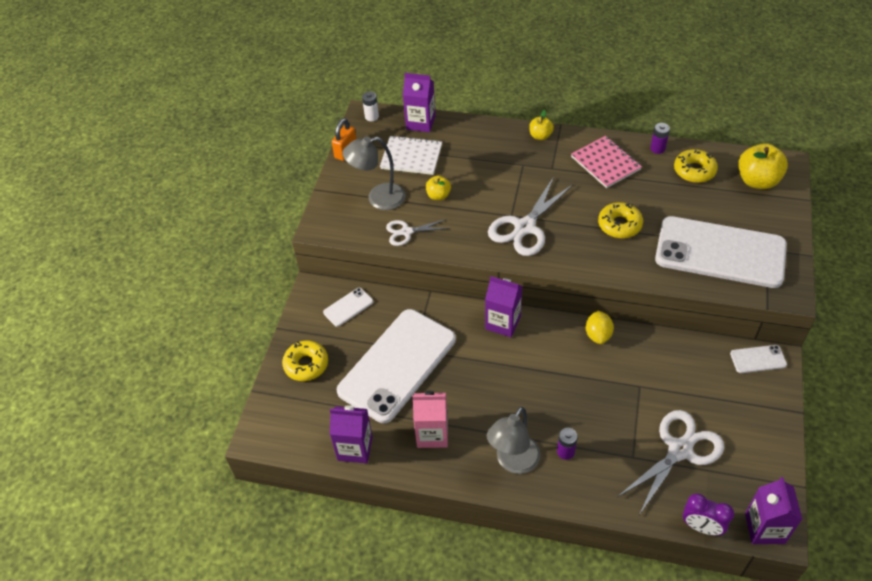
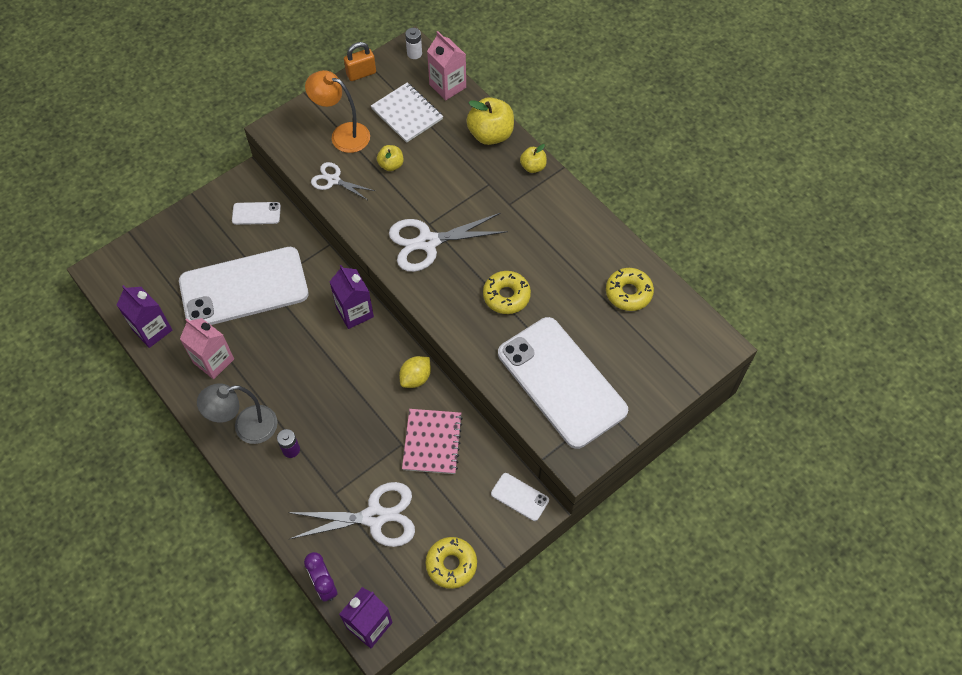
camera: 35 degrees right, 10 degrees up
(306, 364) = (182, 239): yellow donut -> yellow donut (451, 564)
(378, 198) = (343, 135): grey lamp -> orange lamp
(420, 122) = (447, 86): purple carton -> pink carton
(605, 163) = (559, 231): pink notebook -> pink notebook (432, 442)
(657, 148) = (620, 249): purple battery -> none
(757, 181) = (674, 342): yellow apple -> yellow apple (490, 134)

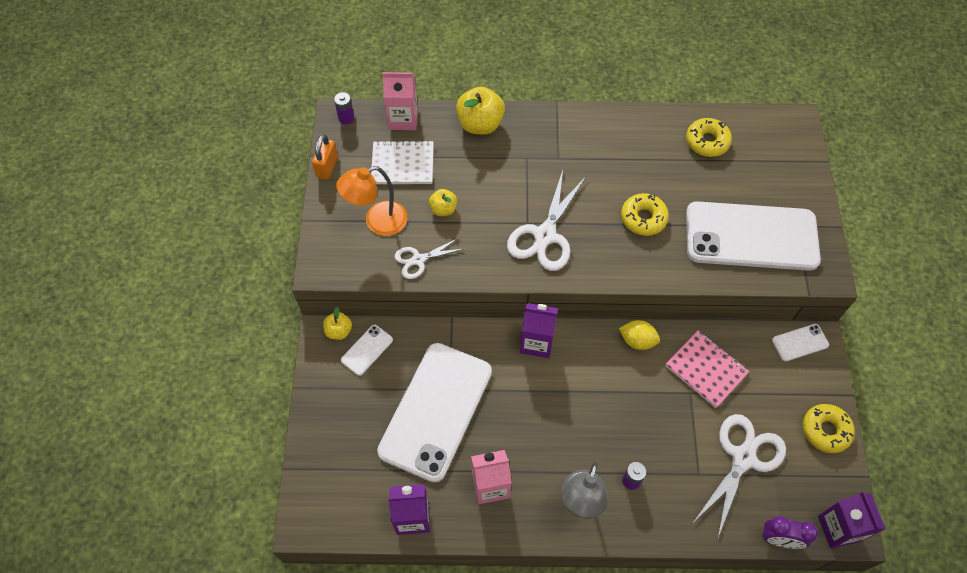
camera: 50 degrees left, 0 degrees up
(414, 53) = (346, 118): white battery -> purple battery
(416, 378) = (637, 341): yellow lemon -> yellow lemon turned 60 degrees counterclockwise
(533, 167) = (538, 119): yellow apple -> yellow apple (339, 331)

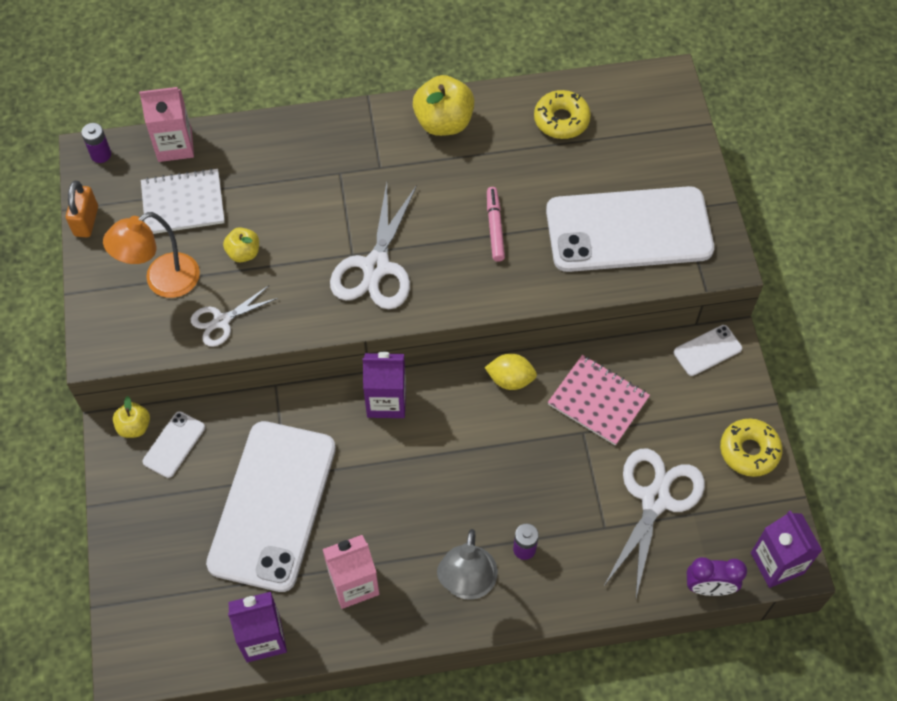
camera: 10 degrees left, 0 degrees up
(480, 124) = (274, 138): yellow apple -> yellow apple (443, 122)
(643, 218) = (495, 227): yellow donut -> pink marker

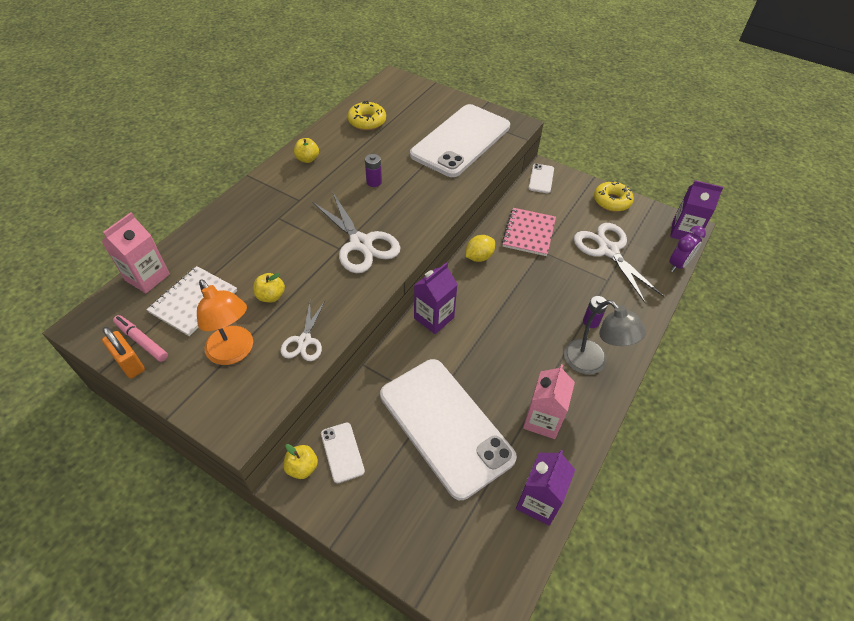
camera: 50 degrees left, 10 degrees down
(101, 155) = (94, 320): purple battery -> purple battery (374, 182)
(162, 281) = (234, 352): orange lamp -> orange lamp turned 45 degrees counterclockwise
(443, 122) = (307, 159): yellow apple -> yellow apple, size x0.55
(495, 227) = (398, 182): pink marker -> pink marker (142, 341)
(598, 401) = (528, 233): pink notebook -> pink notebook turned 60 degrees counterclockwise

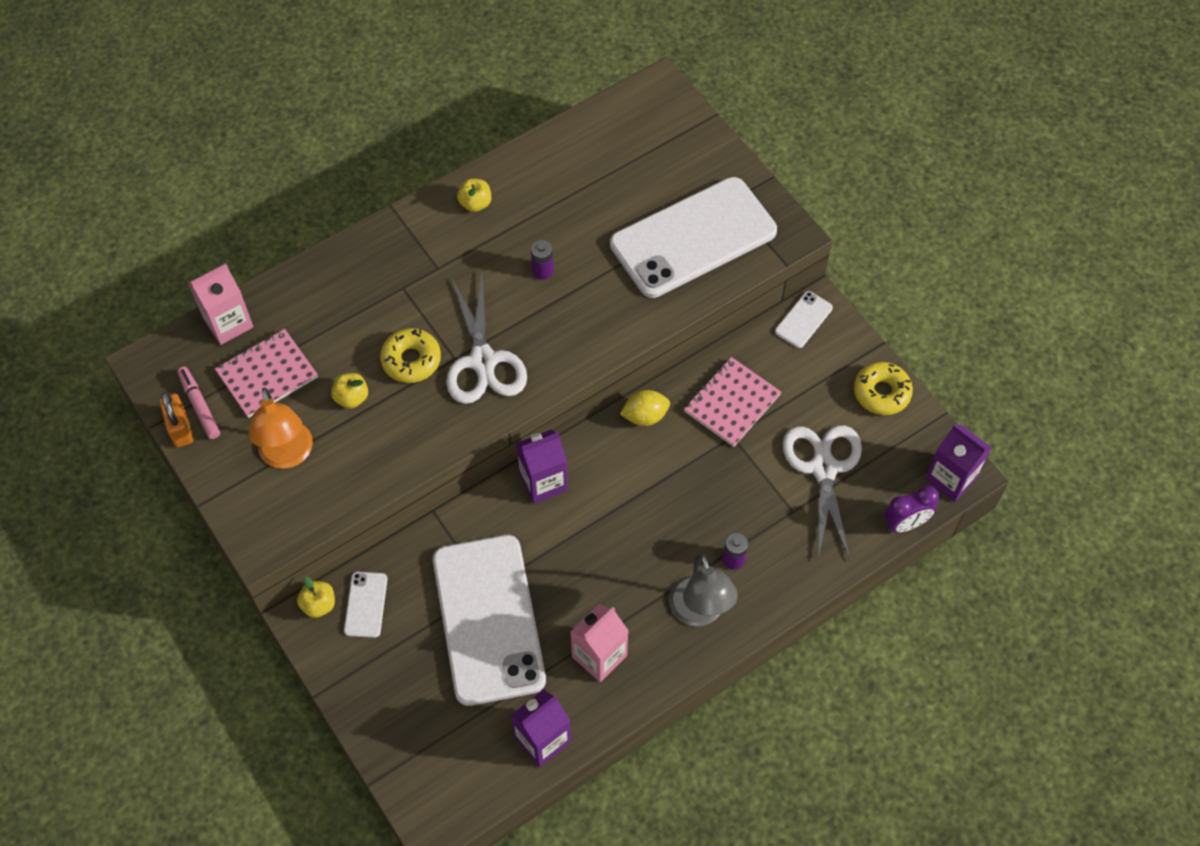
camera: 25 degrees right, 10 degrees up
(193, 302) = (267, 374): white notebook -> pink notebook
(304, 341) = (365, 469): white scissors -> none
(367, 121) = (582, 161): yellow donut -> yellow donut (411, 360)

